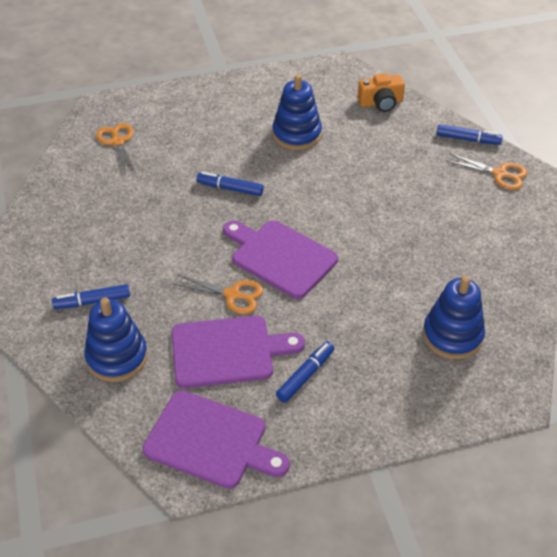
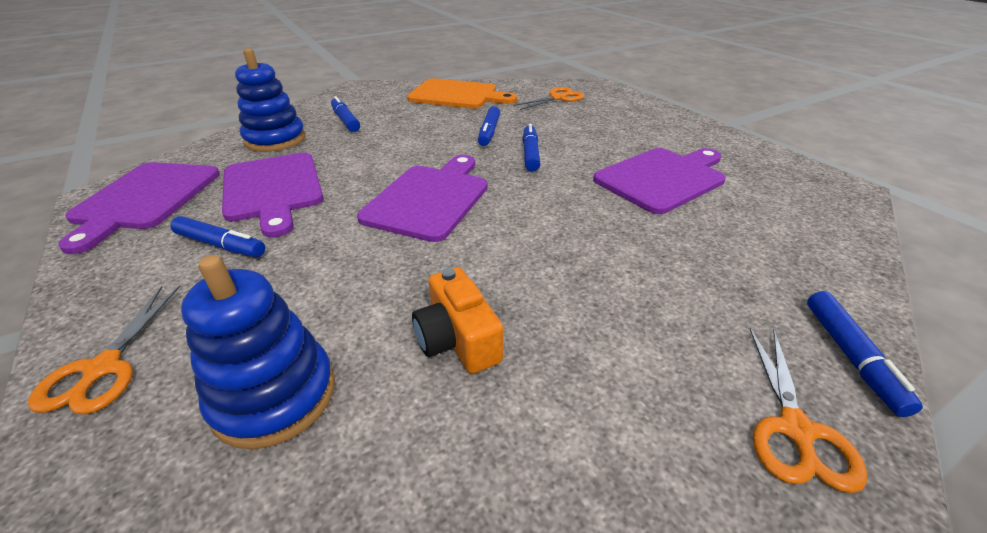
camera: 75 degrees right, 10 degrees down
(67, 209) = (457, 95): none -> orange cutting board
(175, 203) = (489, 132): none -> blue marker
(233, 295) = (360, 179): orange scissors -> orange scissors (103, 368)
(296, 134) = (663, 178): blue stacking toy -> purple cutting board
(381, 102) = (816, 235): orange camera -> orange camera (457, 339)

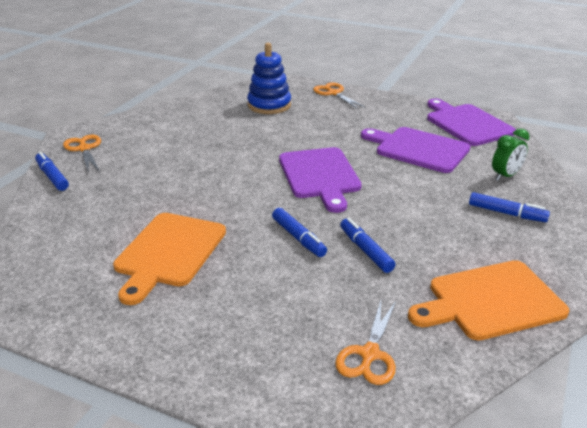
camera: 145 degrees right, 5 degrees down
(221, 245) = (379, 123): blue marker -> none
(275, 140) = (505, 176): blue stacking toy -> green clock
(457, 339) = (225, 132): orange camera -> none
(663, 178) = (168, 252): purple cutting board -> orange cutting board

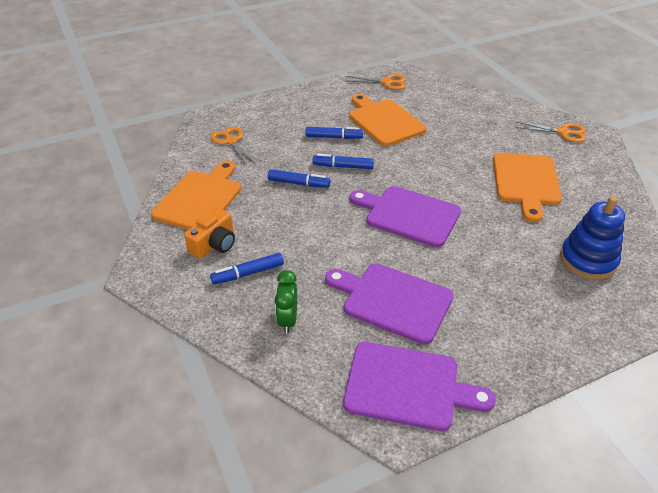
camera: 130 degrees right, 10 degrees up
(52, 176) = (525, 111): blue marker -> blue marker (334, 137)
(198, 144) = (526, 182): none -> orange cutting board
(333, 93) = (591, 330): orange scissors -> orange scissors (387, 82)
(418, 149) = (392, 300): purple cutting board -> purple cutting board turned 135 degrees counterclockwise
(517, 249) = (214, 244): none -> orange camera

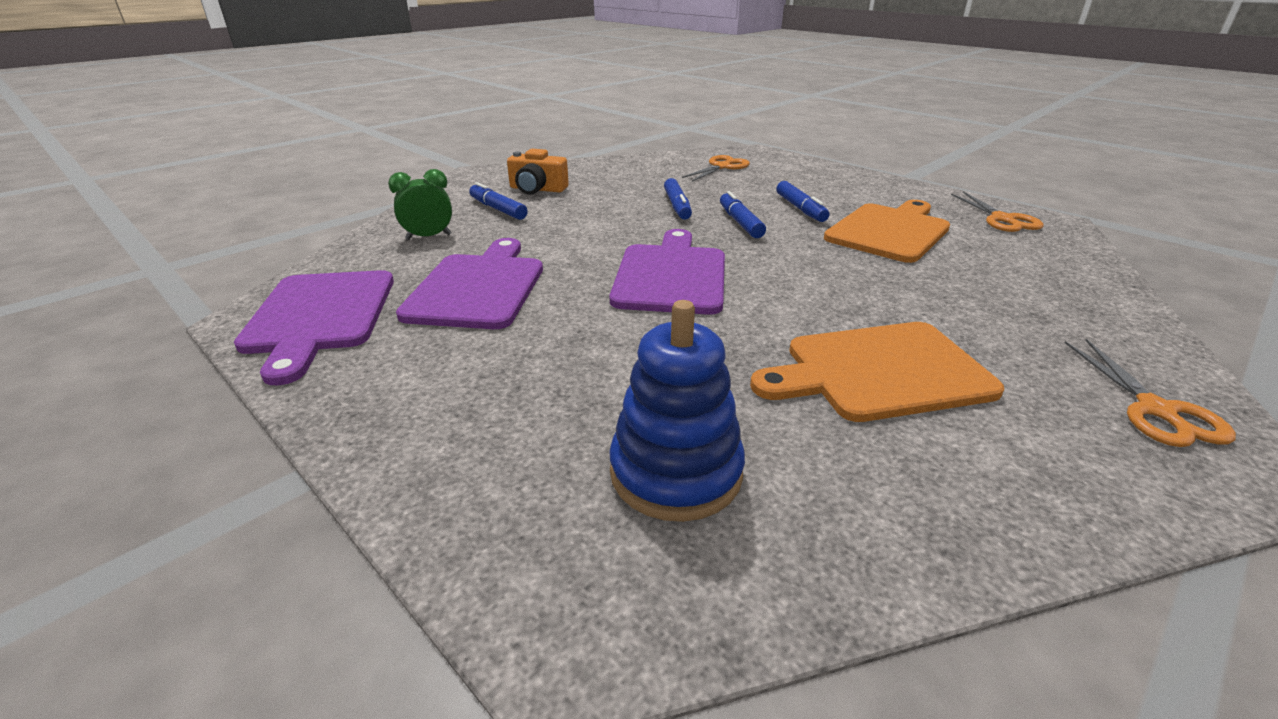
camera: 70 degrees right, 10 degrees down
(200, 198) = (607, 172): orange cutting board -> none

